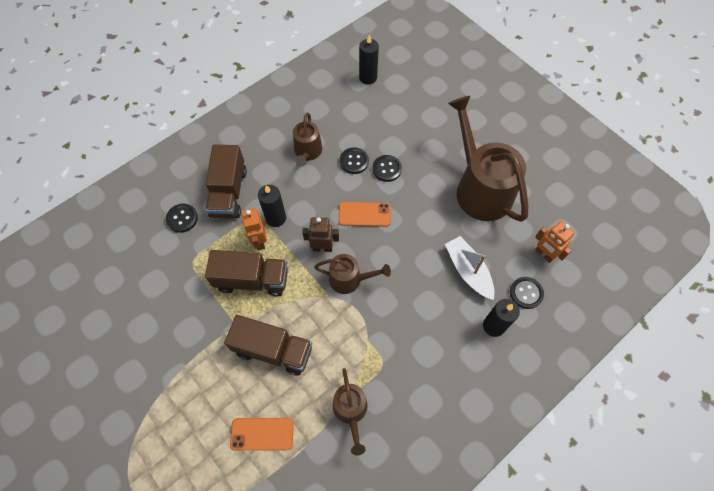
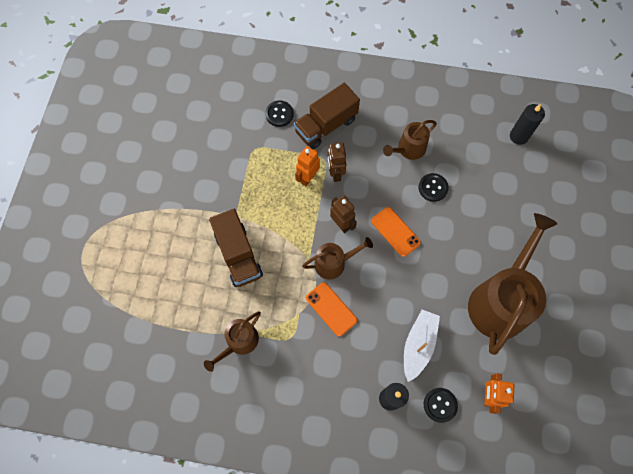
camera: 50 degrees right, 5 degrees up
(252, 280) = (275, 198): brown truck -> none
(262, 434) = (177, 296): orange phone -> orange phone (331, 309)
(276, 218) = (335, 173): black candle -> brown robot
(349, 279) = (334, 263): brown watering can -> brown watering can turned 75 degrees counterclockwise
(387, 169) = (449, 216): black button -> none

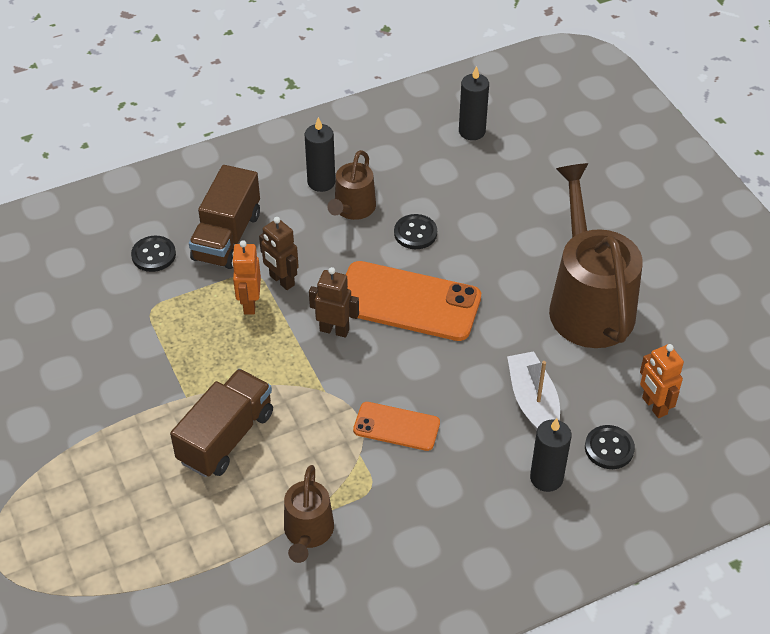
camera: 35 degrees left, 20 degrees down
(238, 255) = (226, 437): brown truck -> brown truck turned 90 degrees counterclockwise
(334, 263) = (359, 376): brown watering can -> none
(395, 231) = (408, 302): orange phone -> orange phone, size x1.81
(403, 120) = (321, 182): none -> black candle

